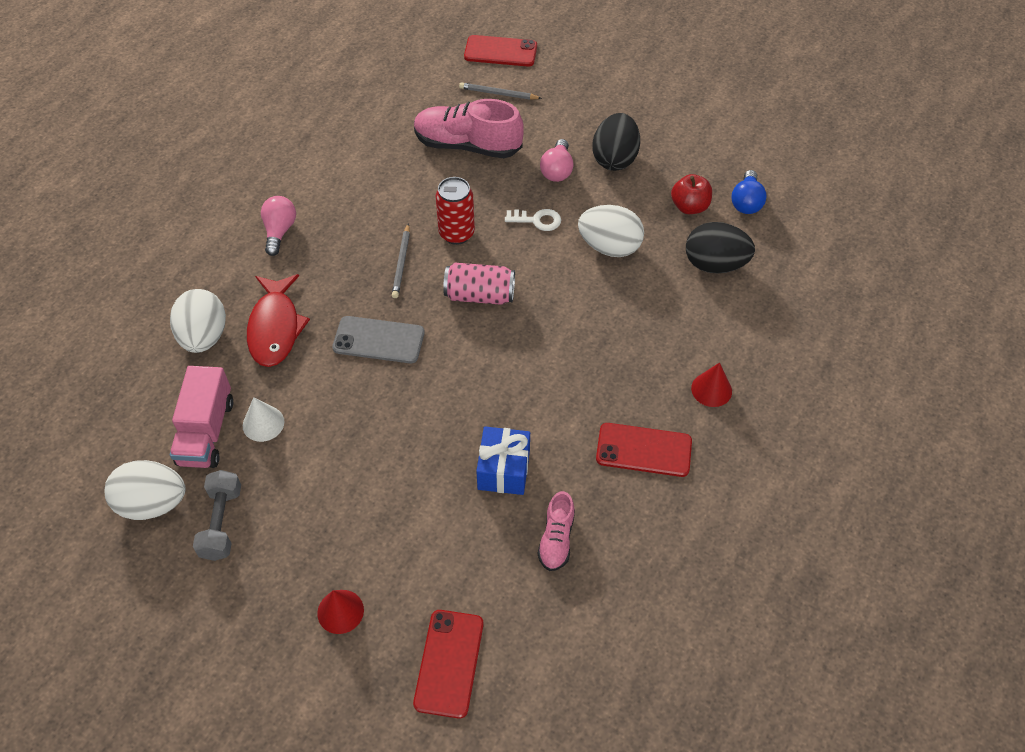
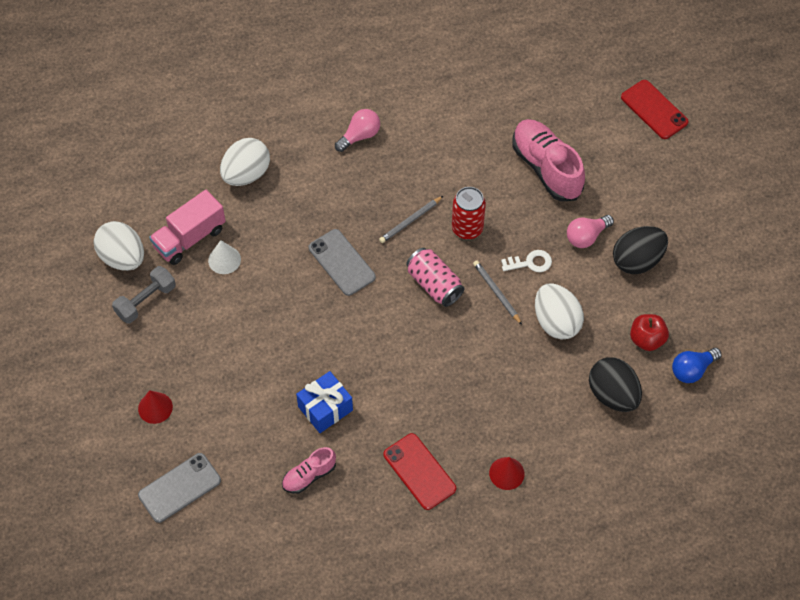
camera: 45 degrees right, 5 degrees up
(275, 328) = (291, 203): red fish -> none
(449, 663) = (179, 488): red phone -> grey phone
(498, 94) = (613, 143): grey pencil -> grey pencil (496, 293)
(537, 220) = (530, 263): white key -> white key turned 60 degrees counterclockwise

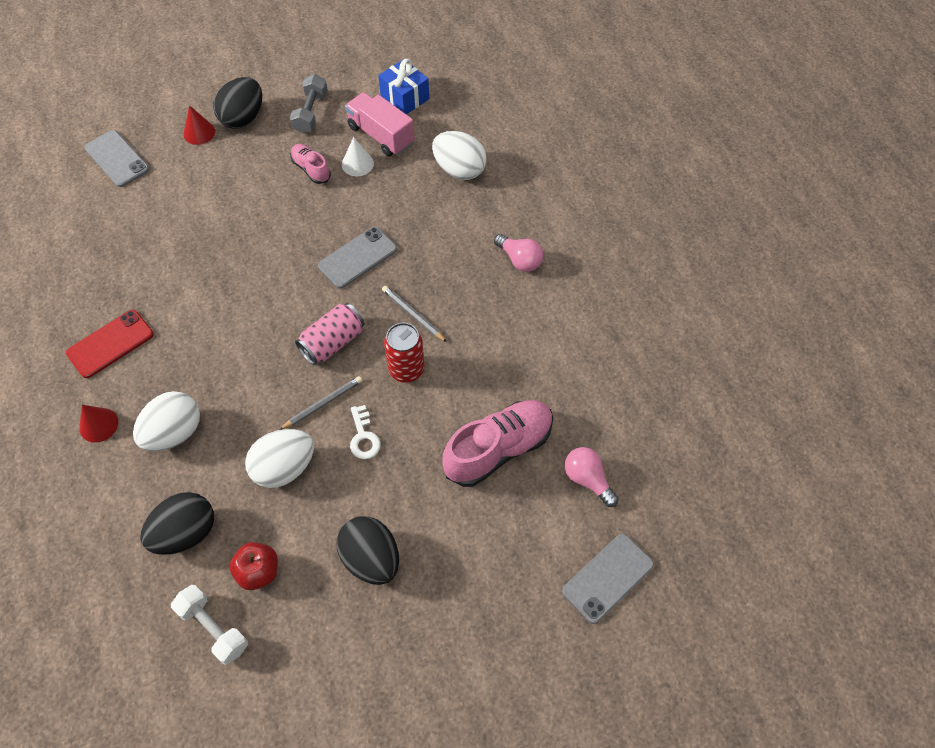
camera: 85 degrees right, 0 degrees up
(123, 258) = (357, 91): white egg -> white egg (174, 433)
(141, 365) = (243, 118): none -> black egg
(146, 301) = (310, 113): grey dumbbell -> grey dumbbell turned 60 degrees clockwise
(309, 476) = (117, 252): pink shoe -> pink shoe (311, 169)
(325, 408) = (188, 259): blue gift -> blue gift (405, 97)
(586, 237) = (403, 498): pink light bulb -> pink light bulb (587, 479)
(654, 109) = (608, 578): red phone -> grey phone
(692, 370) = (214, 628): blue light bulb -> white dumbbell

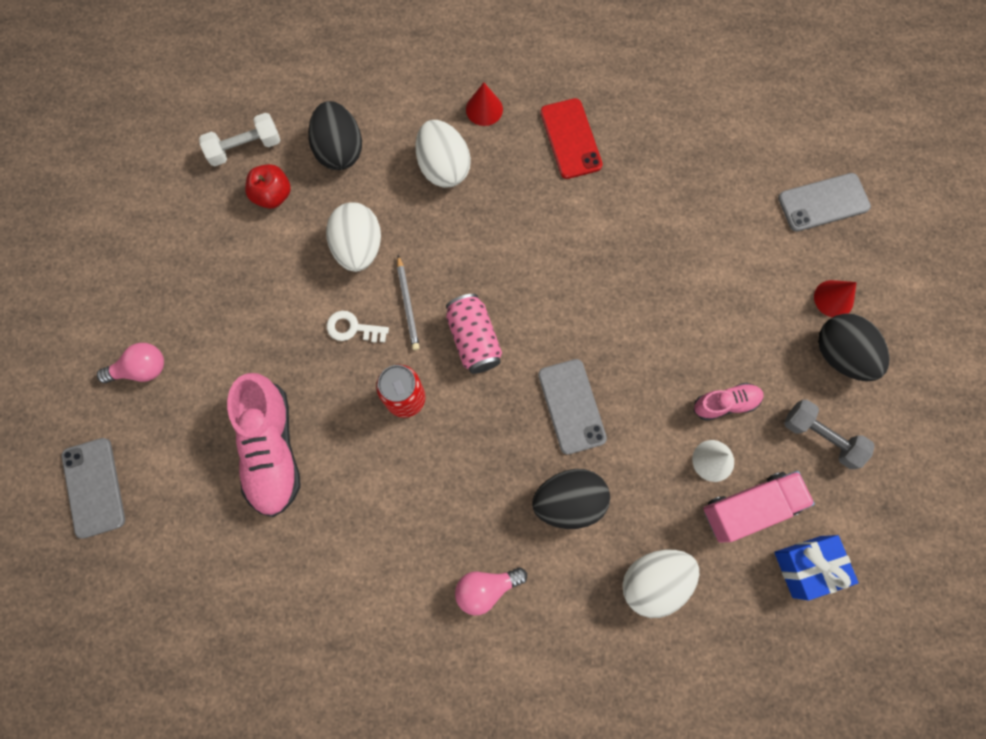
camera: 115 degrees right, 15 degrees up
(371, 559) = (232, 288): black egg -> black egg (568, 501)
(413, 314) = (469, 434): grey pencil -> none
(587, 479) = (193, 521): pink light bulb -> pink light bulb (141, 369)

